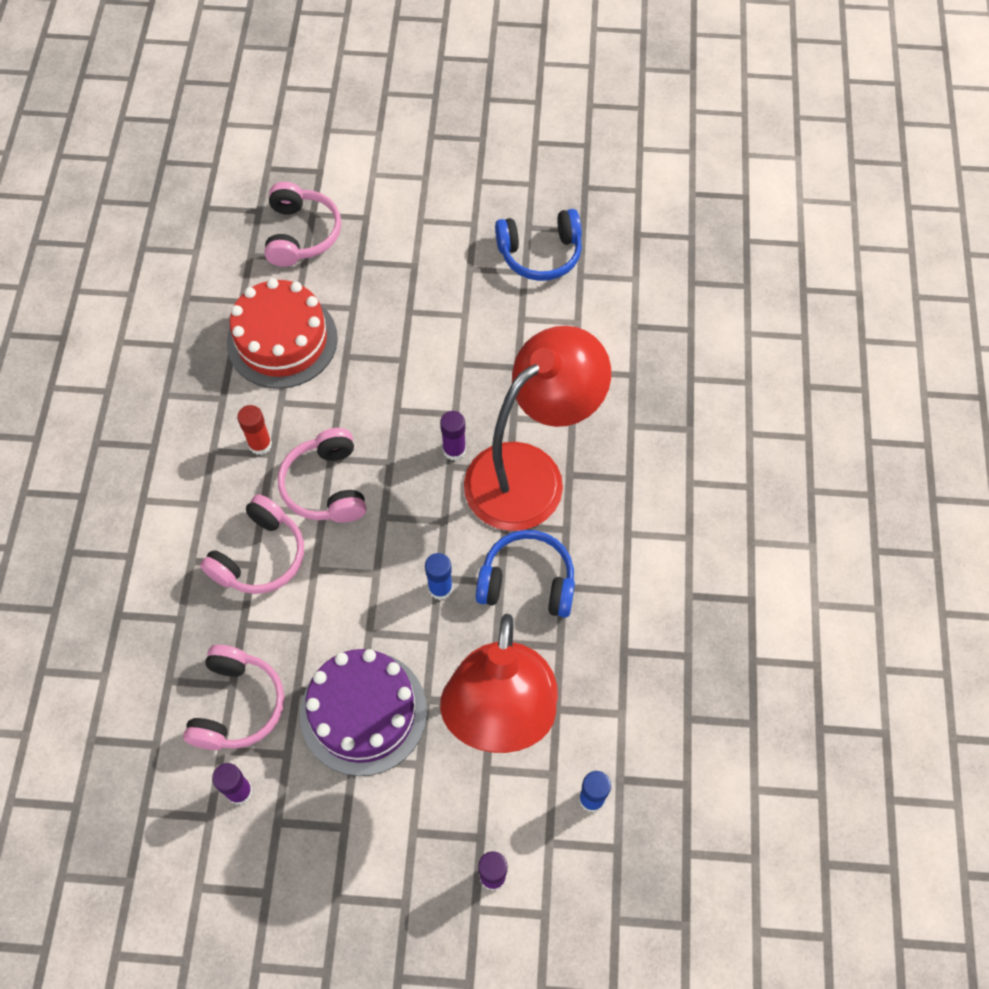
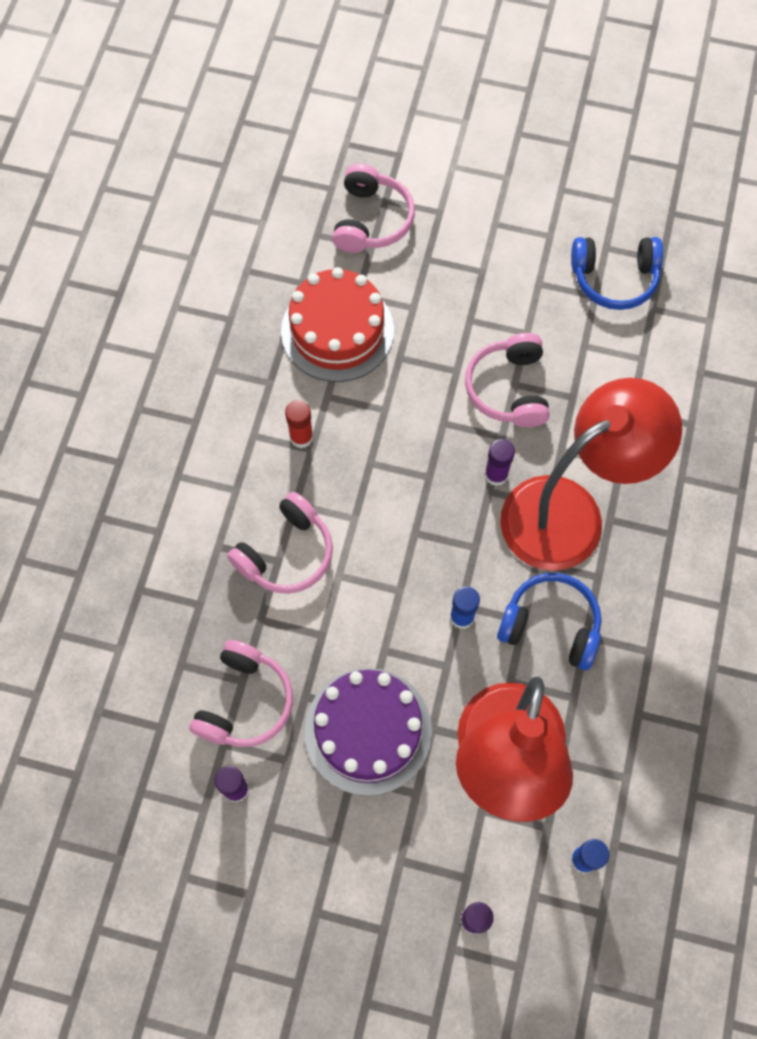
camera: 10 degrees right, 5 degrees up
(326, 486) = (362, 491): pink headphones -> pink headphones (508, 389)

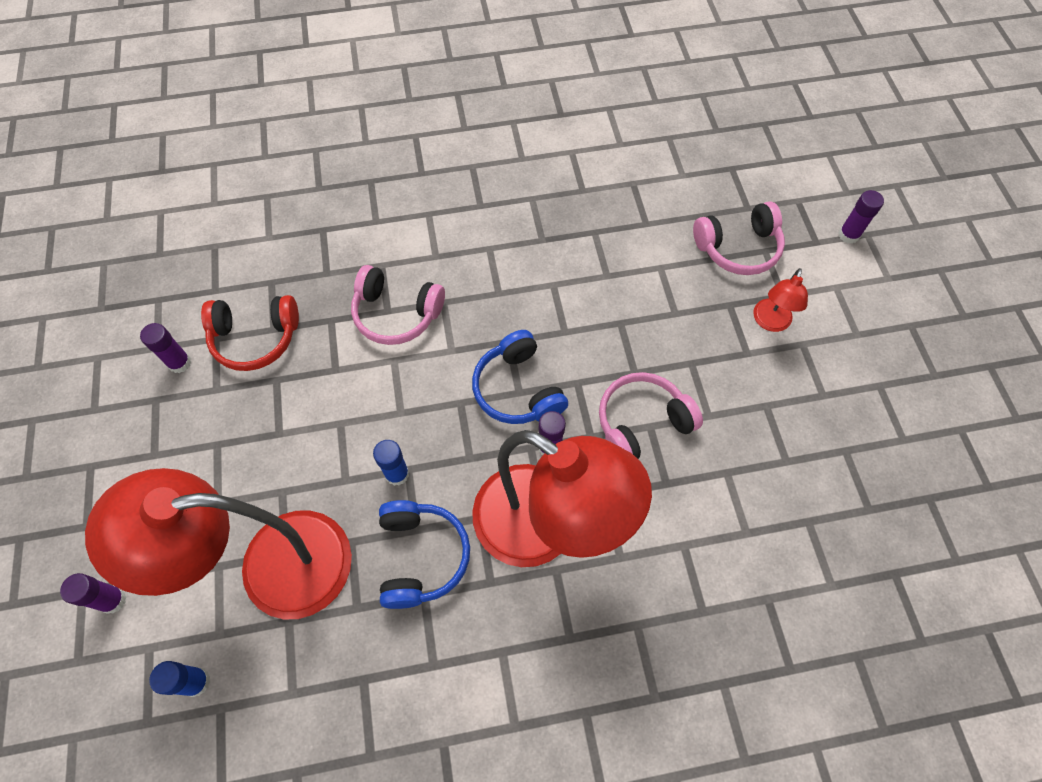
camera: 65 degrees right, 5 degrees down
(245, 702) = (255, 338): pink headphones -> red headphones
(301, 437) = (505, 281): red glue stick -> none
(337, 331) = (617, 267): red cake -> none
(368, 731) = (262, 440): purple cake -> none
(405, 126) = (848, 235): none -> purple glue stick
(461, 237) = (770, 322): none -> red lamp
(614, 278) = (817, 471): blue headphones -> blue headphones (518, 389)

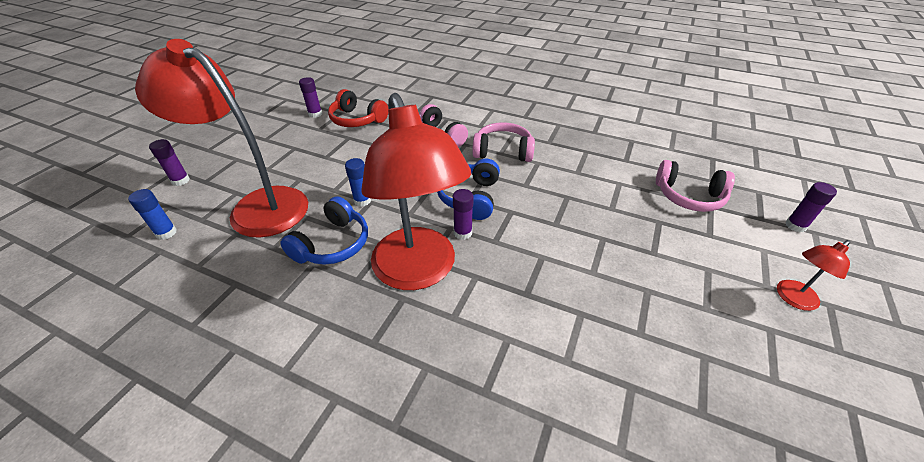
camera: 35 degrees right, 20 degrees down
(642, 423) = (537, 252): pink headphones -> pink headphones (503, 151)
(770, 322) = (687, 244): red lamp -> red lamp (792, 299)

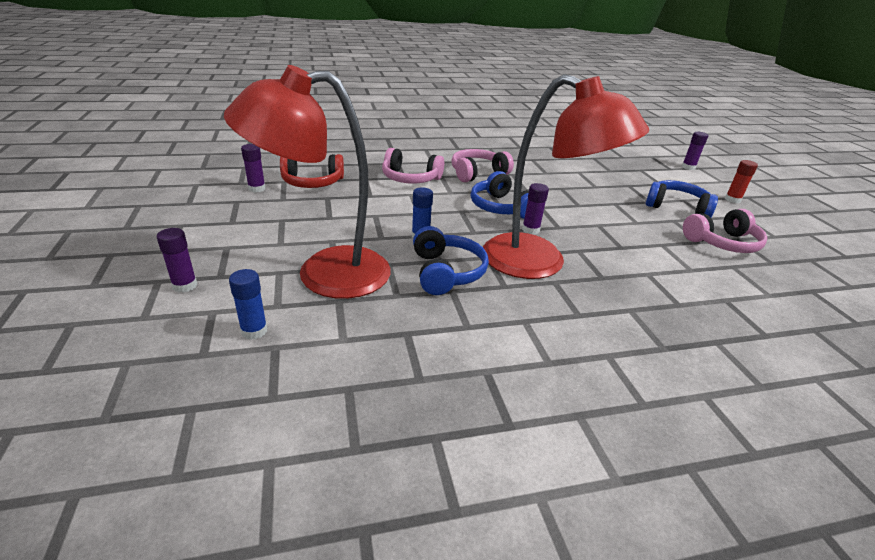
camera: 40 degrees left, 10 degrees down
(679, 275) = (677, 207): none -> blue headphones
(688, 196) = (624, 168): pink headphones -> pink headphones (722, 243)
(792, 299) = (732, 200): red lamp -> red glue stick

